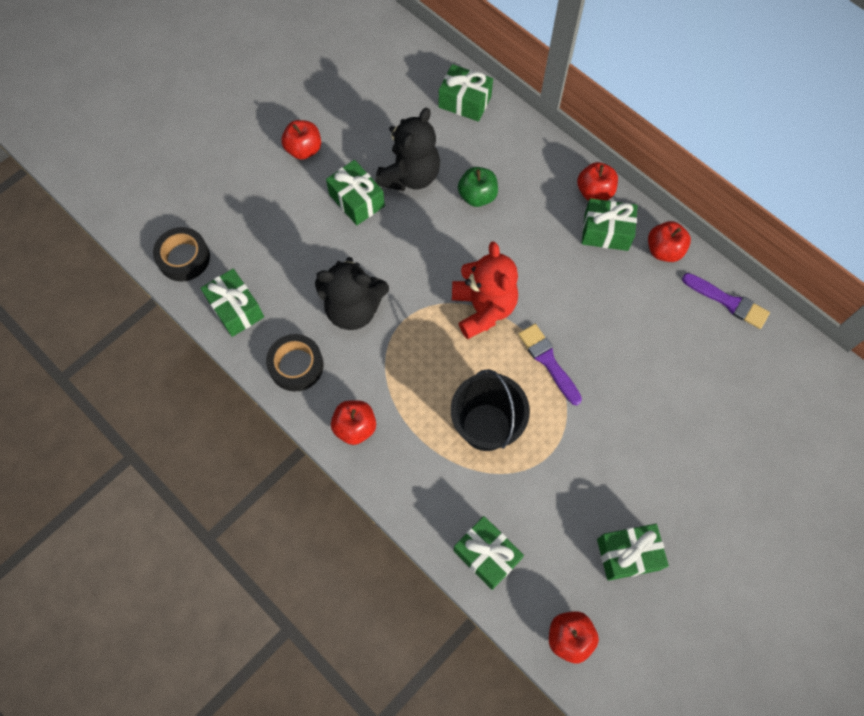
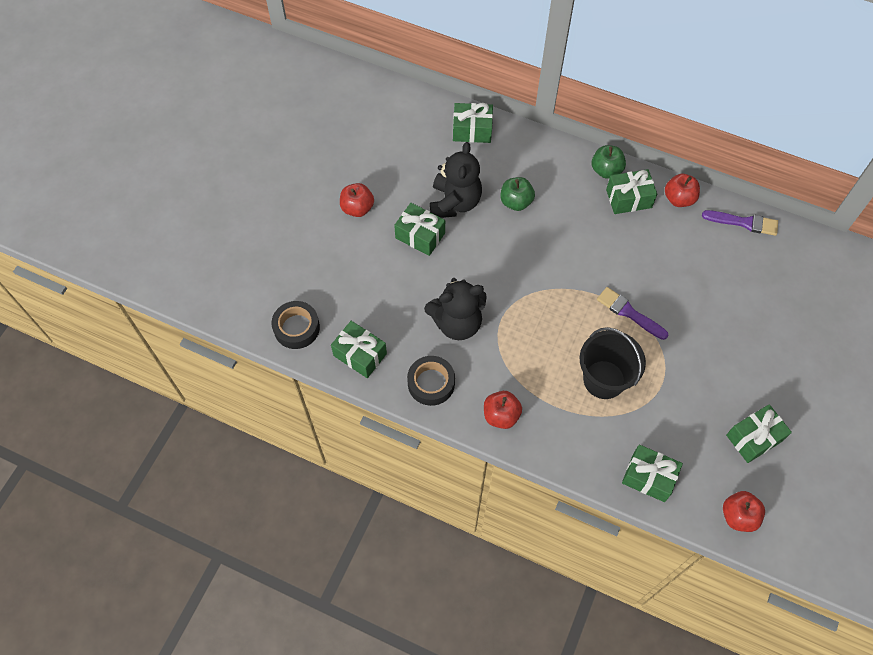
camera: 20 degrees left, 5 degrees down
(483, 308) = (560, 289): red teddy bear -> none
(594, 192) = (606, 170): red apple -> green apple

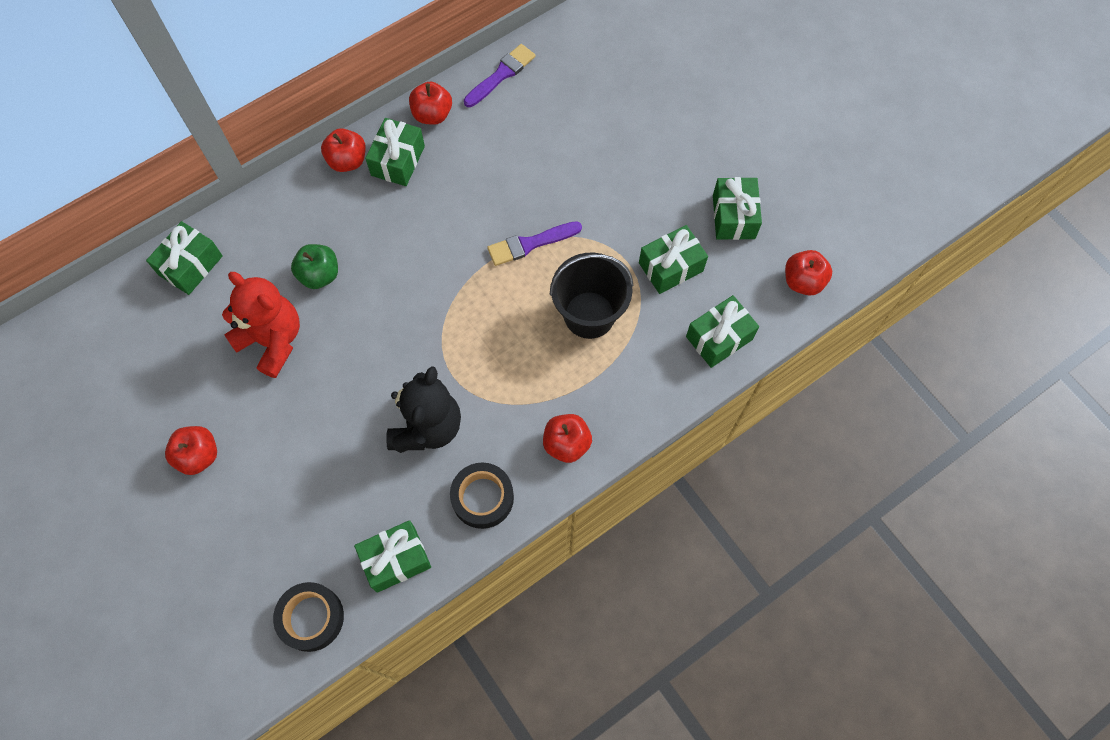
camera: 60 degrees left, 5 degrees up
(420, 236) = (288, 404): green gift -> green gift (671, 267)
(454, 202) = (272, 340): black teddy bear -> red teddy bear
(606, 170) = (347, 161): green apple -> red apple

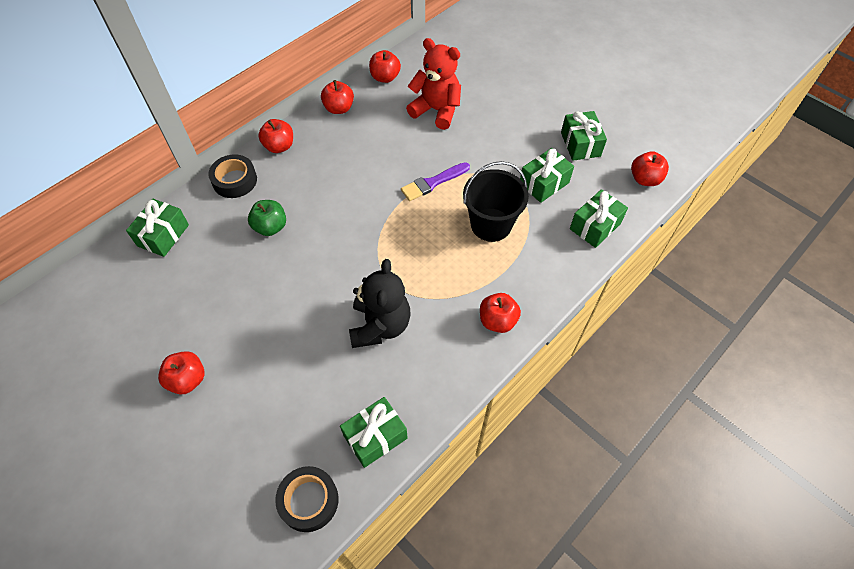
camera: 10 degrees left, 10 degrees down
(272, 340) = (239, 280): red teddy bear -> red teddy bear (436, 110)
(398, 161) = (318, 141): green gift -> none
(482, 497) = (438, 373): black tape -> black tape (235, 180)
(501, 75) = (385, 77): purple brush -> red apple

